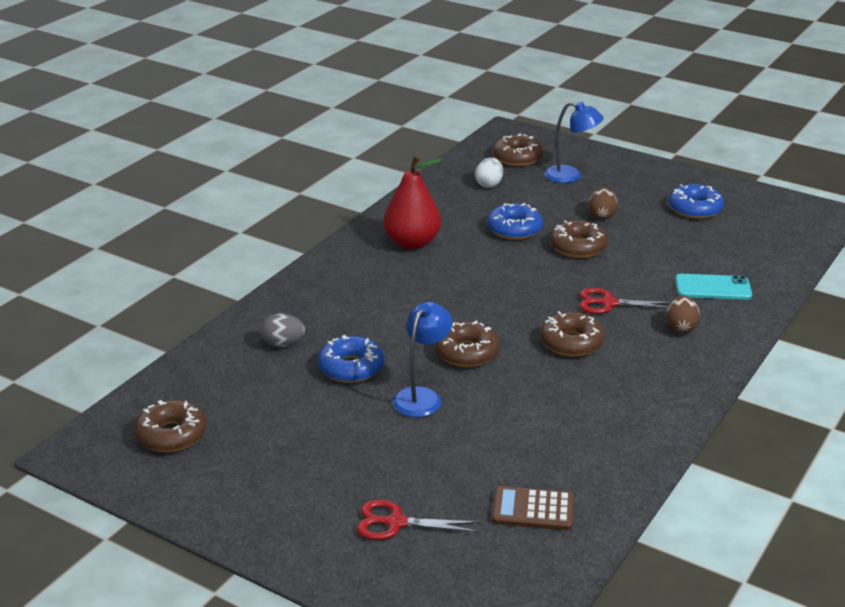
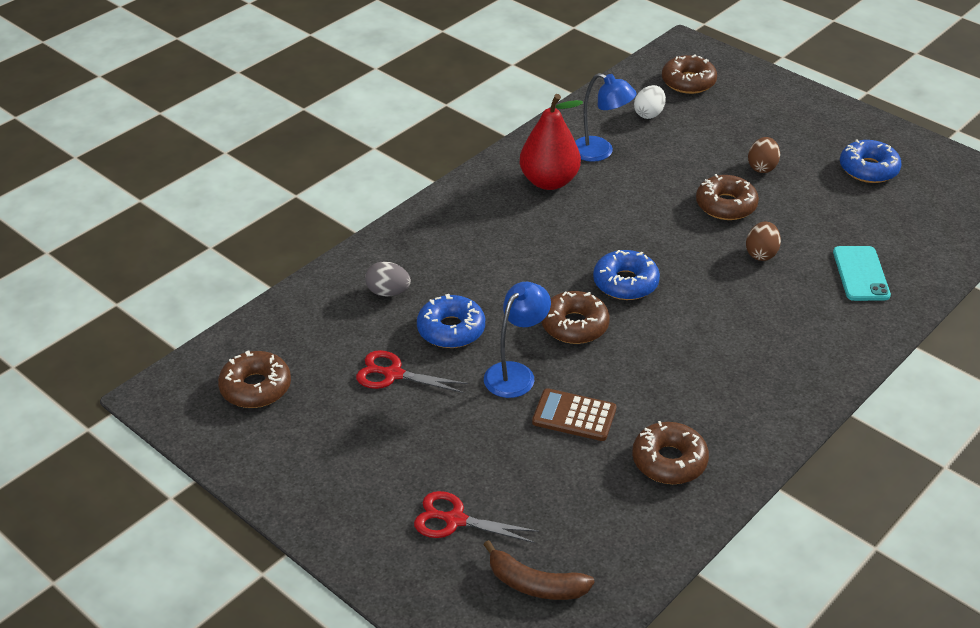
camera: 10 degrees right, 10 degrees up
(487, 567) = (535, 584): none -> brown banana
(514, 229) = (662, 175): blue donut -> blue donut (625, 283)
(533, 510) = (598, 524): brown calculator -> brown calculator (574, 416)
(571, 176) = (741, 112): blue lamp -> blue lamp (600, 152)
(571, 342) = (688, 326): brown donut -> brown donut (669, 461)
(608, 303) = (741, 281): red scissors -> red scissors (393, 374)
(681, 327) = (812, 321): brown egg -> brown egg (761, 254)
(713, 288) = (861, 274): turquoise phone -> turquoise phone turned 75 degrees clockwise

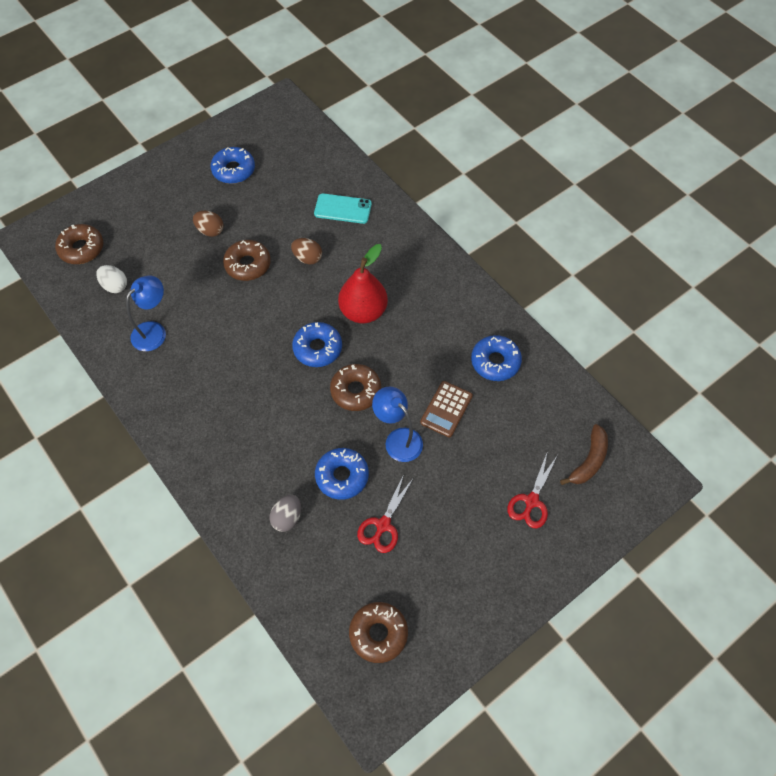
camera: 80 degrees left, 20 degrees up
(549, 181) = (180, 375): red pear -> red pear (363, 311)
(669, 461) = (495, 362): brown donut -> blue donut

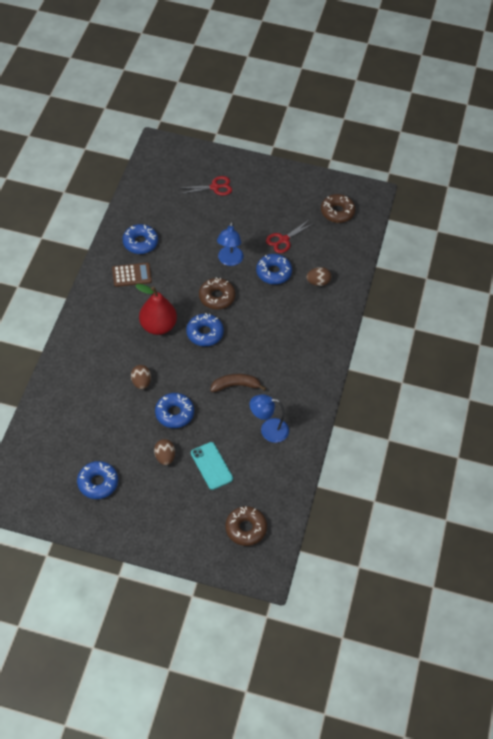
camera: 130 degrees left, 5 degrees down
(115, 286) = (256, 481): white egg -> none
(248, 264) = (174, 413): brown donut -> blue donut
(287, 518) = (318, 282): grey egg -> brown egg
(343, 209) = (82, 388): turquoise phone -> turquoise phone (211, 466)
(383, 525) = (283, 240): red scissors -> red scissors turned 150 degrees clockwise
(446, 409) = (191, 249): brown calculator -> brown calculator (131, 275)
(589, 460) = (170, 175): brown banana -> brown banana (235, 385)

